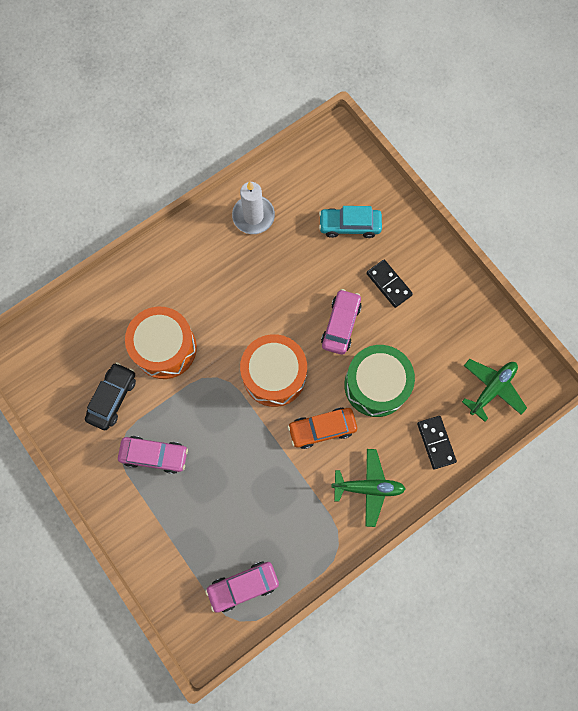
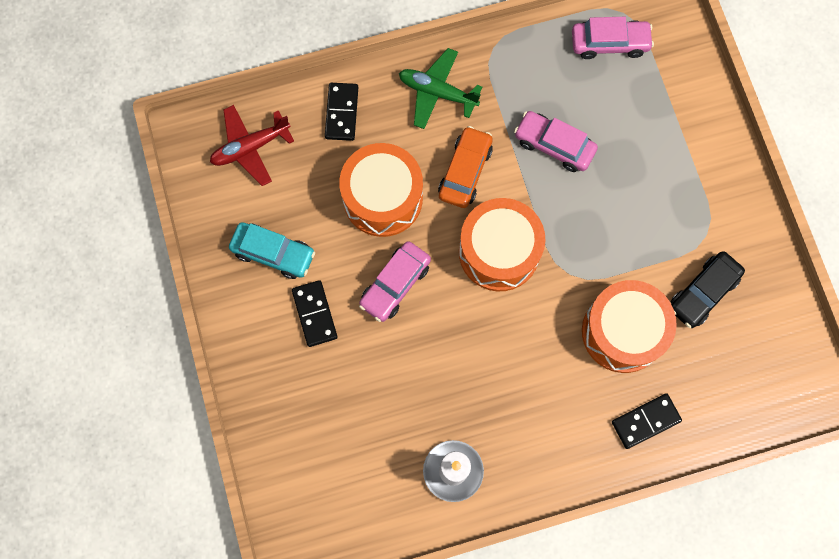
camera: 160 degrees left, 0 degrees up
(132, 292) = (645, 421): none -> black domino
(154, 455) = (669, 209): pink car -> pink car (554, 145)
(322, 429) = (465, 171): orange car -> orange car turned 75 degrees counterclockwise
(349, 226) = (331, 410): turquoise car -> turquoise car (273, 253)
(376, 385) = (382, 198): green drum -> orange drum
(492, 389) = (250, 147): green plane -> red plane

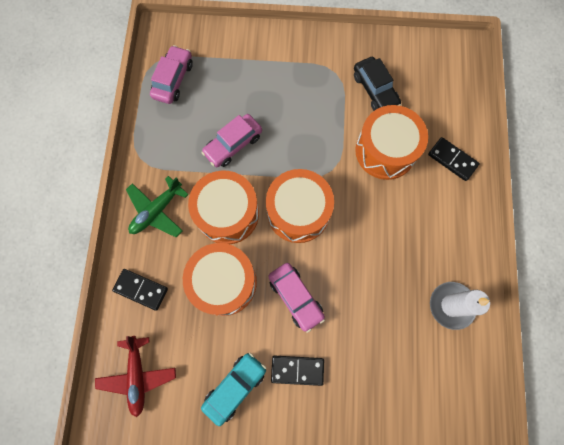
camera: 70 degrees left, 0 degrees up
(465, 171) = (227, 213): orange car -> orange drum
(645, 421) = (452, 160): black domino -> black domino turned 45 degrees counterclockwise

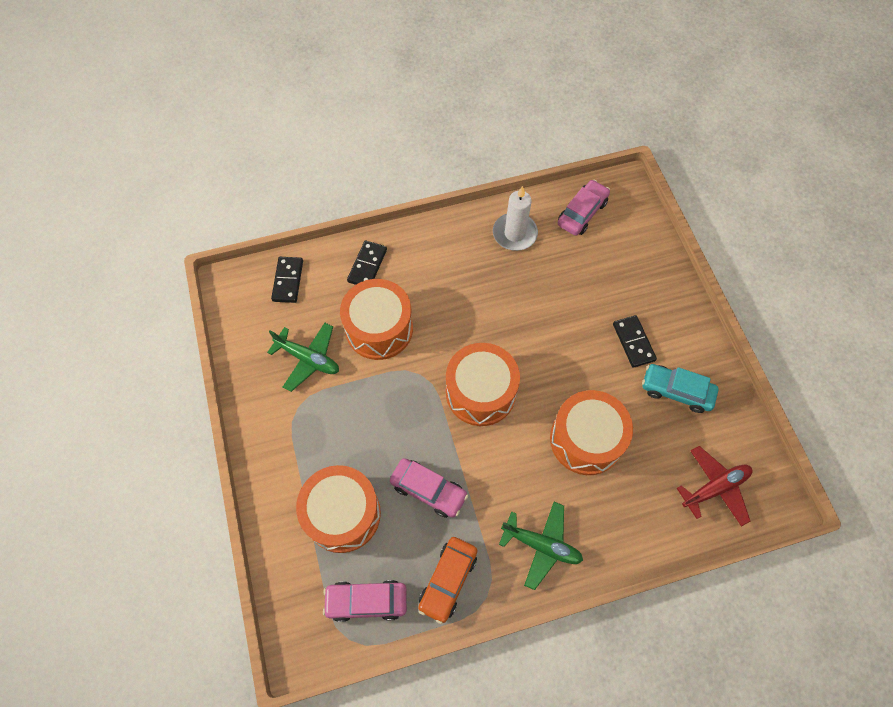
camera: 110 degrees left, 10 degrees down
(141, 289) = (633, 523): black domino -> black domino (288, 281)
(162, 136) = (448, 580): none -> orange car
(227, 213) = (512, 464): orange drum -> orange drum (342, 514)
(296, 297) = (568, 365): pink car -> pink car (582, 213)
(375, 90) = (308, 359): black car -> green plane

